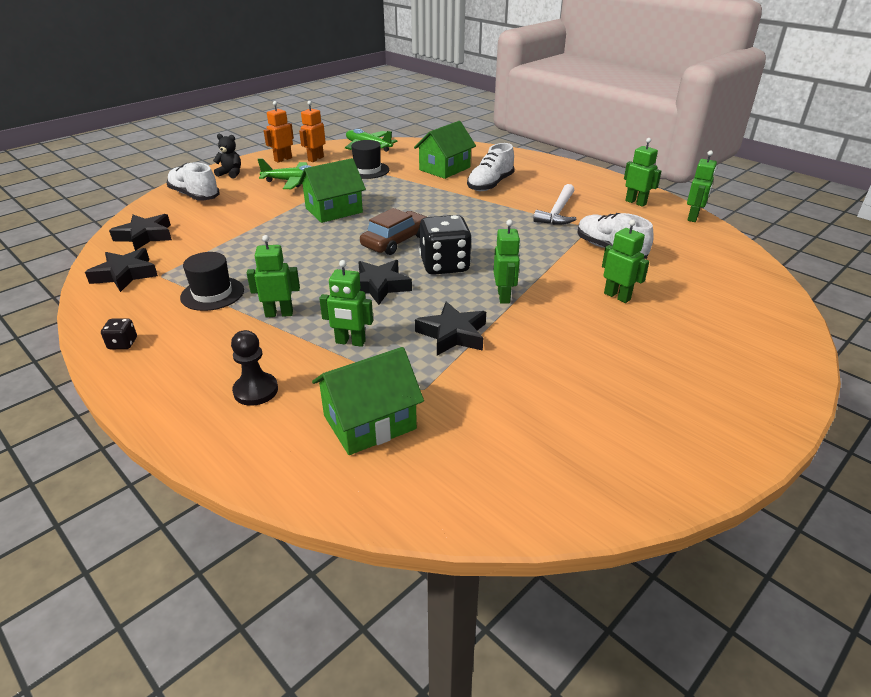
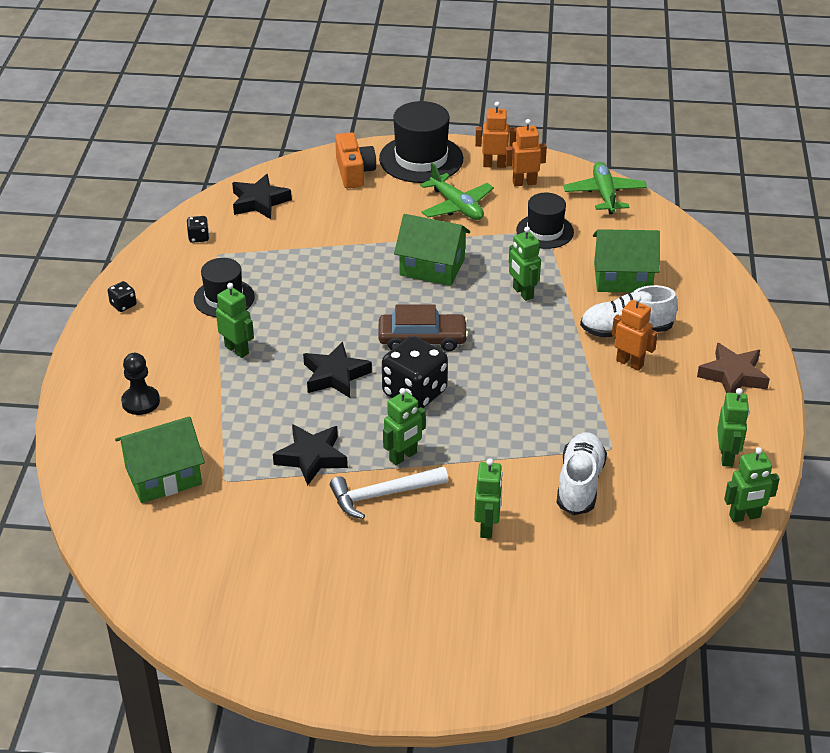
camera: 50 degrees right, 5 degrees up
(125, 274) = (198, 237): black star -> black dice
(194, 195) = (354, 172): white shoe -> orange camera
(231, 174) = (421, 159): black teddy bear -> black hat
(350, 342) = (241, 410): green robot -> green robot (522, 293)
(369, 422) = (163, 476): green house -> green house turned 45 degrees counterclockwise
(519, 194) = (630, 363): none -> orange robot
(558, 212) = (621, 410): white hammer -> white hammer (383, 495)
(570, 176) = (733, 375): none -> brown star

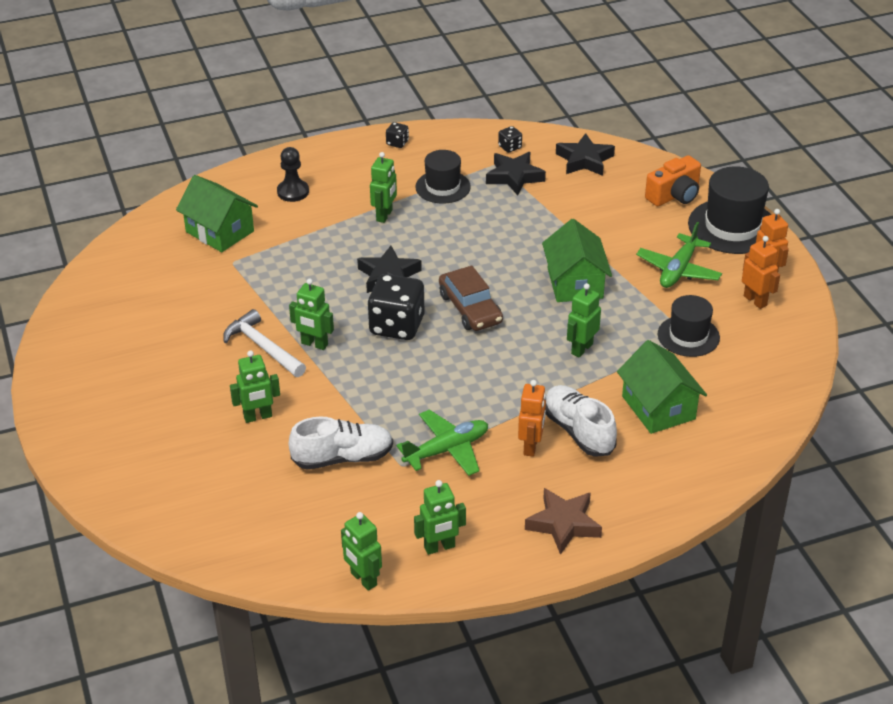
camera: 65 degrees right, 0 degrees up
(311, 457) = (283, 296): black star -> black star (514, 177)
(604, 194) = (786, 359): green plane -> green plane (446, 450)

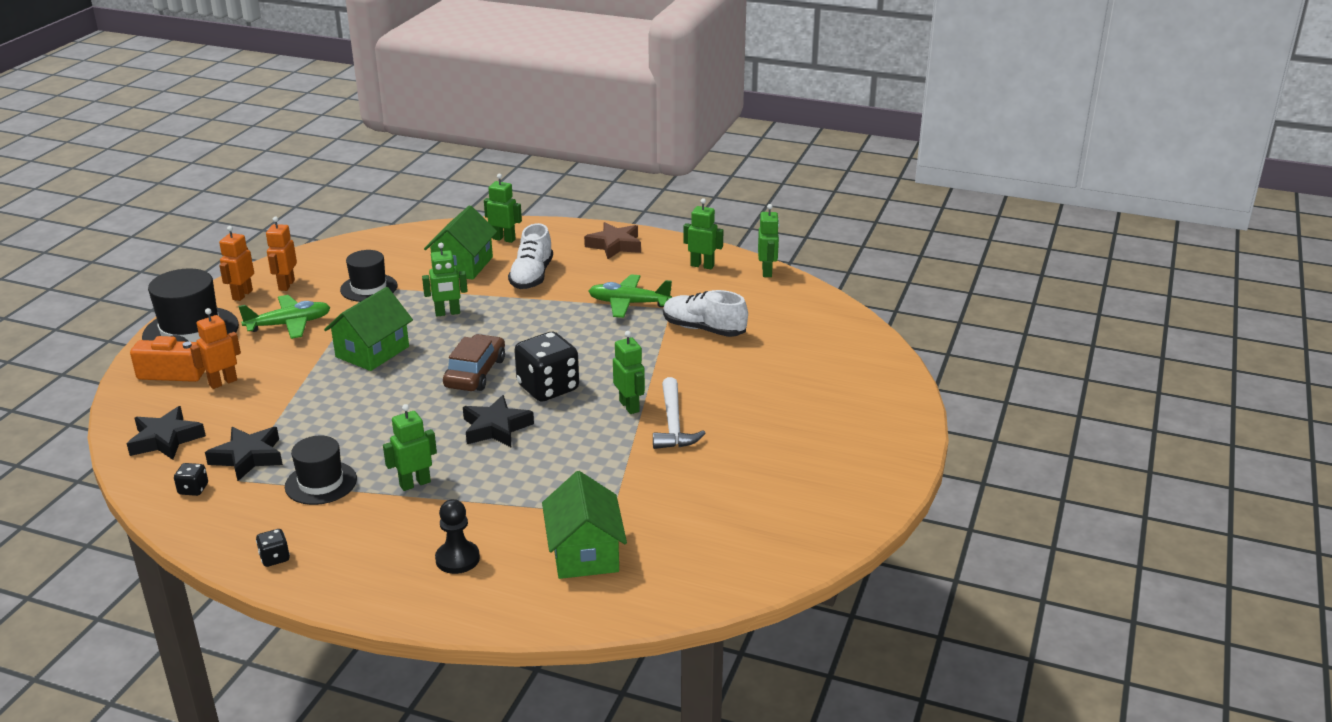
camera: 140 degrees left, 10 degrees down
(258, 417) = (735, 378): green robot -> green robot (504, 239)
(531, 446) = (573, 282): orange robot -> orange robot (223, 382)

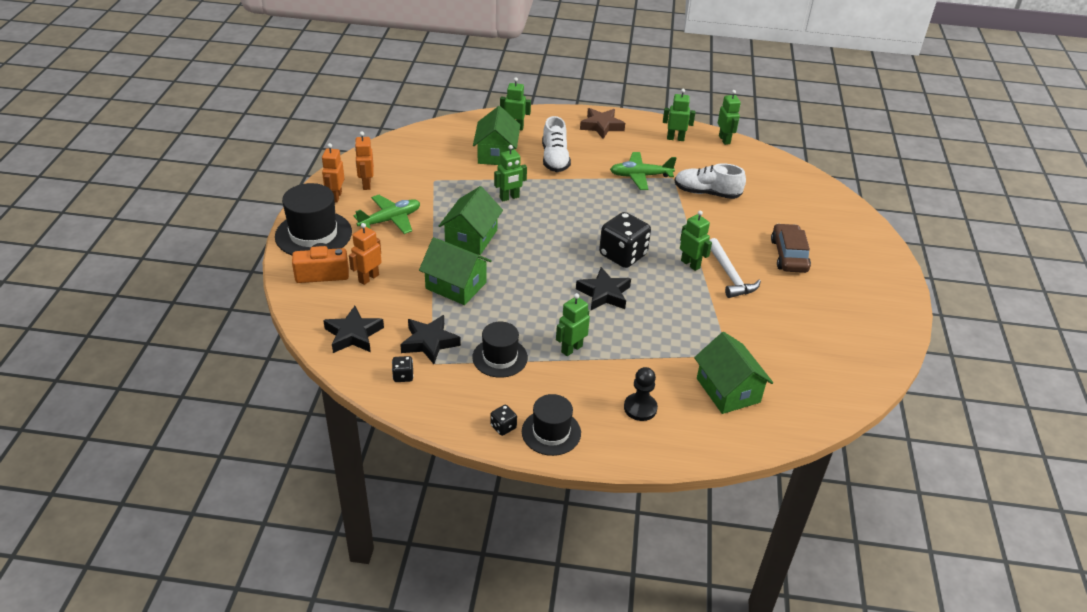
camera: 15 degrees left, 10 degrees up
(320, 400) = (456, 285): none -> green house
(369, 288) = (434, 181): black hat -> black hat (551, 432)
(475, 373) = (561, 248): brown car -> brown car (789, 255)

